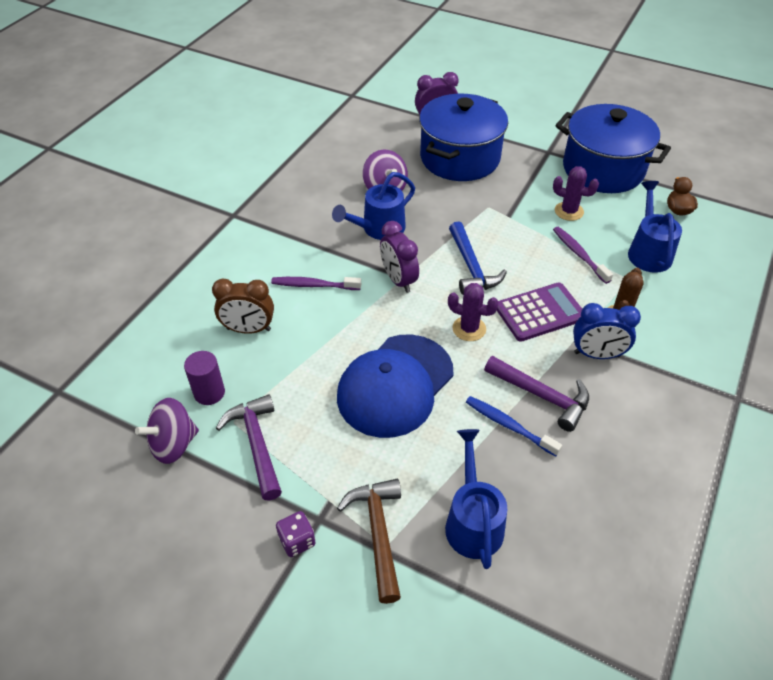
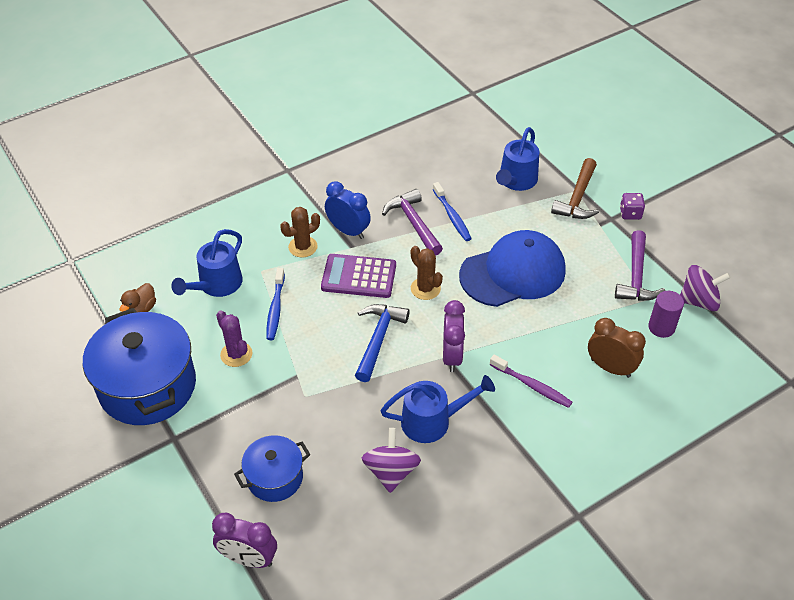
camera: 150 degrees left, 0 degrees up
(460, 158) = (275, 478): blue pot -> blue pot, size x0.54
(469, 329) = (425, 289): purple cactus -> brown cactus
(579, 254) = (275, 308): purple toothbrush -> blue toothbrush

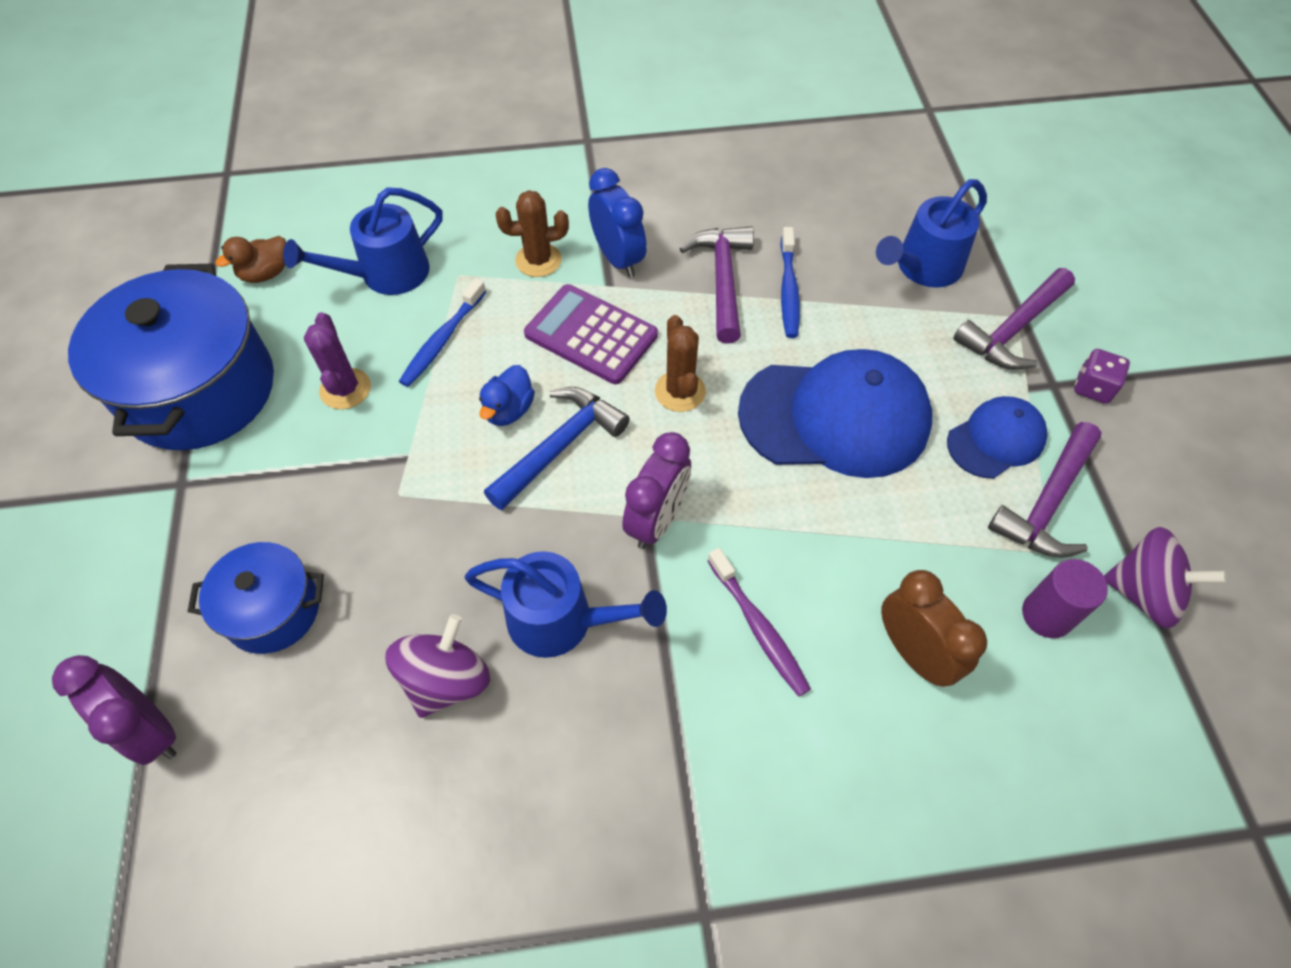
camera: 25 degrees right, 10 degrees up
(338, 331) = (509, 410): none -> blue duck
(577, 198) = (1012, 330): brown hammer -> purple hammer
(597, 255) = (996, 439): none -> blue cap

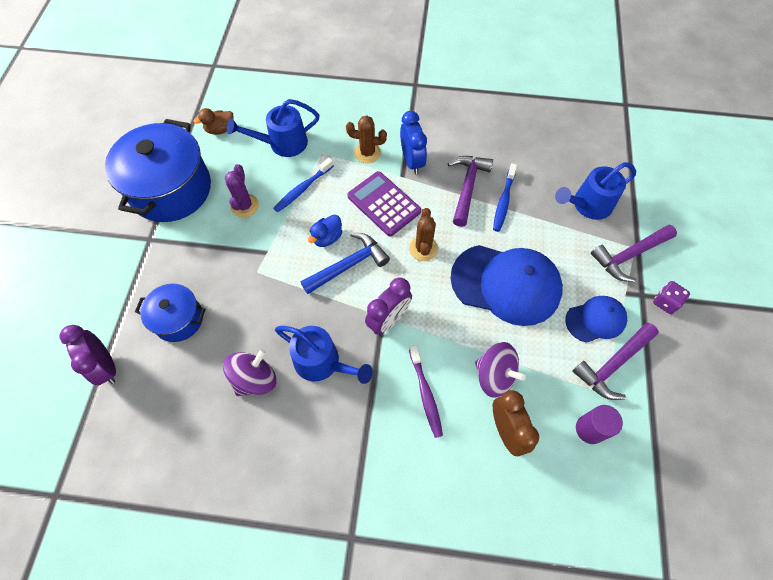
camera: 15 degrees right, 5 degrees up
(1143, 593) = (651, 431): purple spinning top -> purple spinning top (494, 376)

